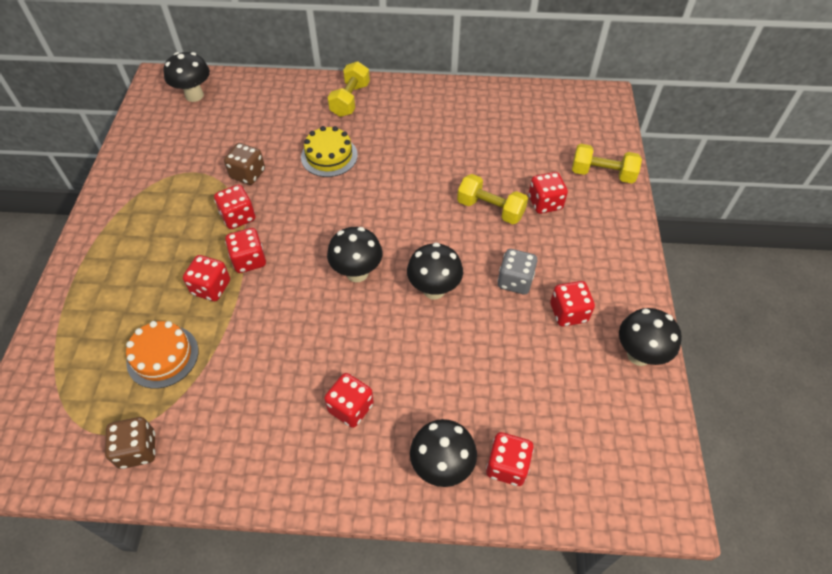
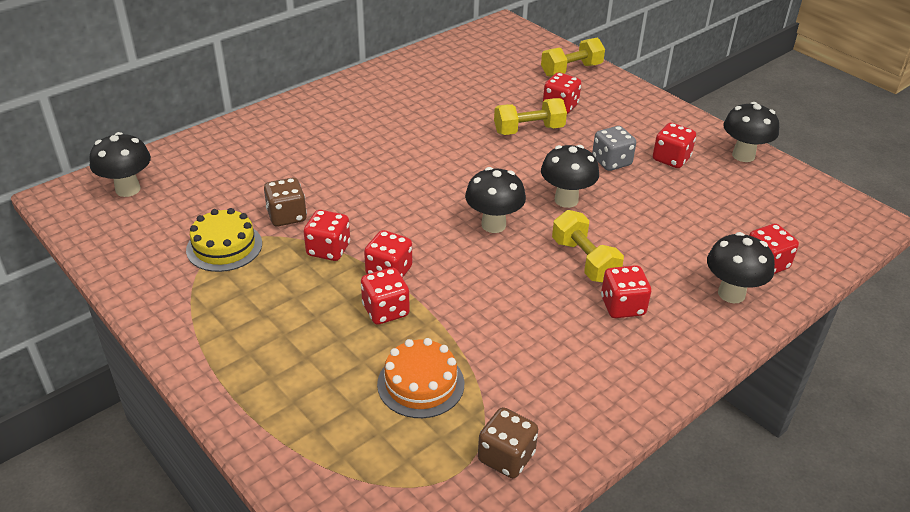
camera: 45 degrees left, 15 degrees down
(329, 156) = (344, 164): yellow cake -> yellow cake (224, 246)
(350, 100) = (300, 118): yellow dumbbell -> yellow dumbbell (584, 260)

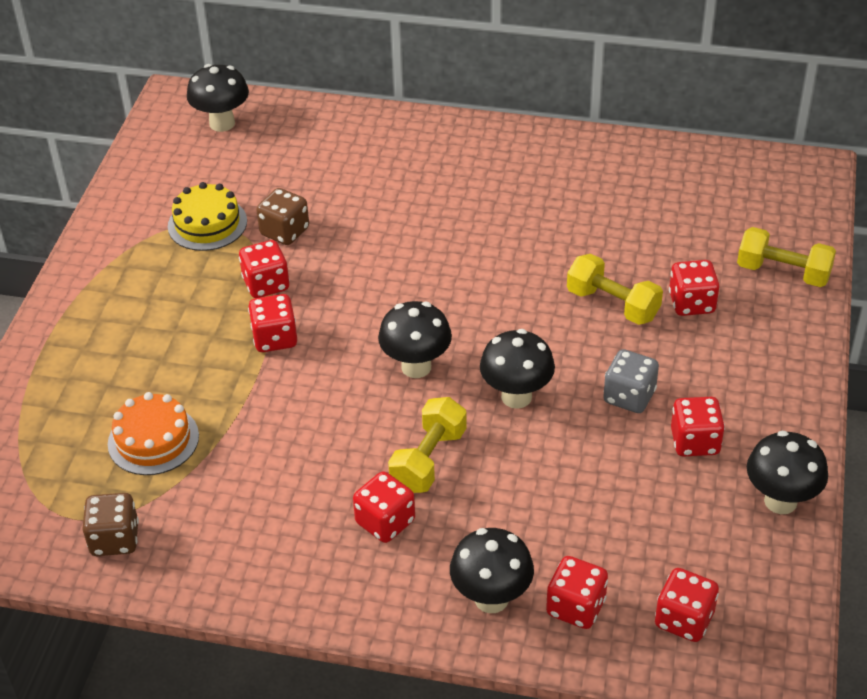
camera: 55 degrees right, 5 degrees up
(385, 310) = (222, 366): red dice -> red dice (684, 620)

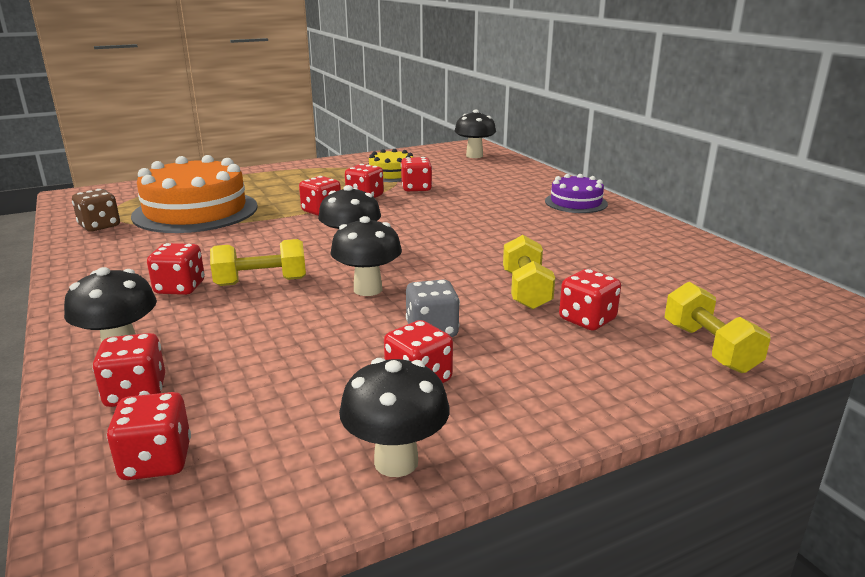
camera: 50 degrees right, 20 degrees down
(153, 440) = (195, 211): orange cake -> orange cake, size x1.88
(284, 232) = (416, 188): brown dice -> red dice
(459, 150) = (576, 202): none -> purple cake

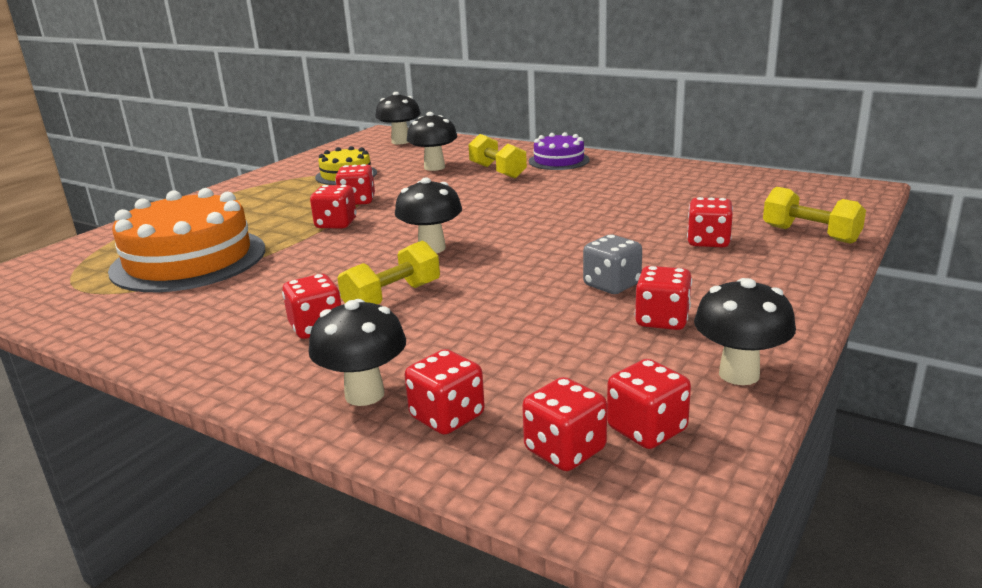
camera: 30 degrees left, 0 degrees up
(100, 226) = (92, 305): brown dice -> none
(368, 289) = (504, 273): black mushroom -> black mushroom (434, 167)
(416, 188) = (396, 182): red dice -> red dice (647, 429)
(526, 290) = (632, 235): yellow dumbbell -> yellow dumbbell (497, 171)

